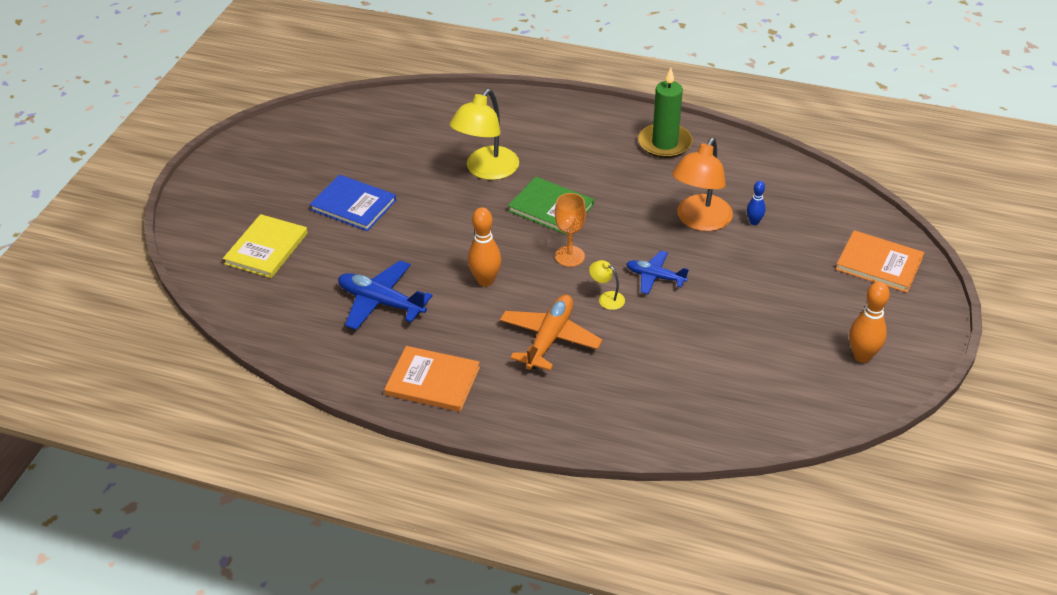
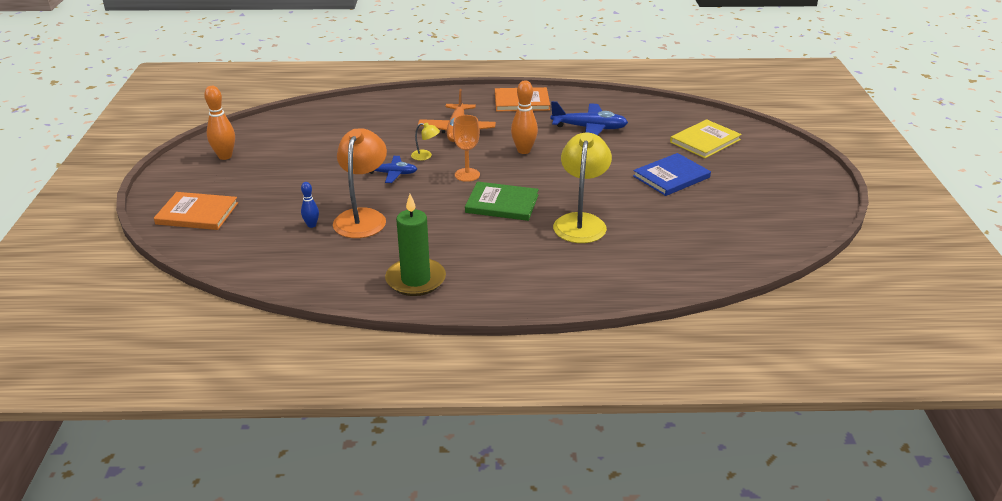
camera: 160 degrees right, 10 degrees down
(266, 248) = (705, 141): yellow book -> yellow book turned 45 degrees clockwise
(353, 205) = (671, 177): blue book -> blue book turned 45 degrees counterclockwise

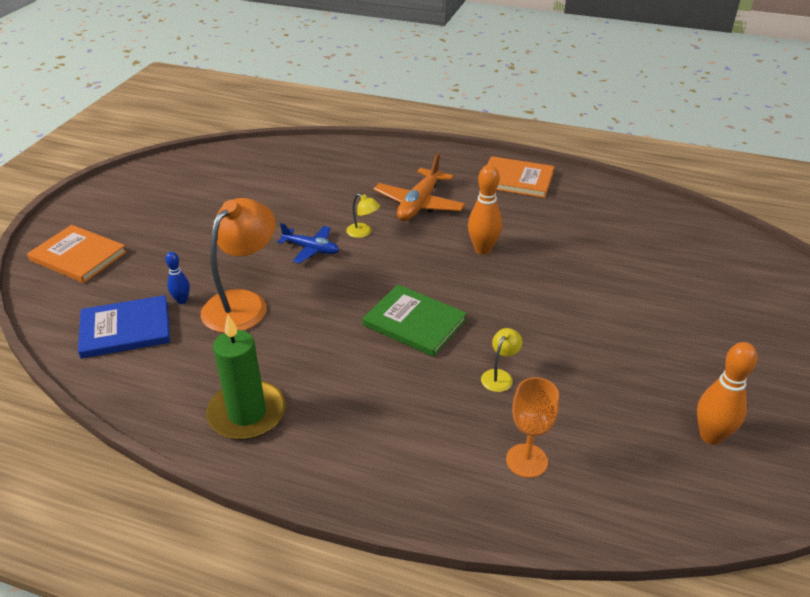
camera: 20 degrees right, 5 degrees up
(225, 156) = (154, 188): orange bowling pin -> orange bowling pin (711, 436)
(467, 175) = (396, 270): orange goblet -> orange goblet (526, 460)
(581, 222) = (499, 376): yellow lamp -> yellow lamp, size x0.44
(589, 128) = (582, 233): blue plane -> none
(671, 177) = (657, 332): blue book -> blue book (125, 329)
(705, 141) = (730, 285): yellow book -> none

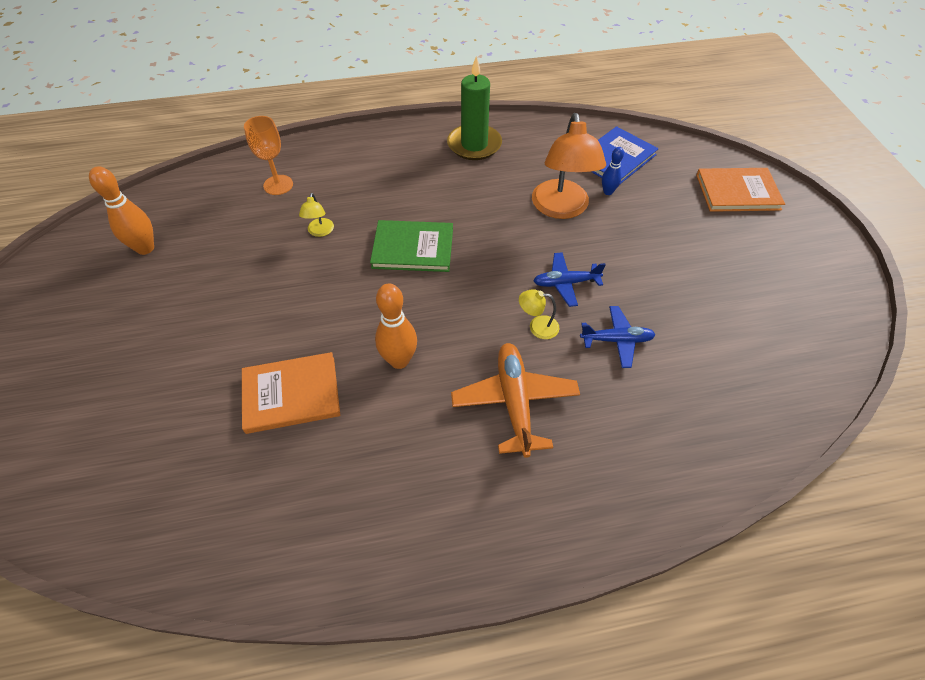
camera: 150 degrees right, 15 degrees up
(317, 208) = (616, 340): none -> blue plane
(516, 179) = (422, 526): orange book -> orange book (291, 394)

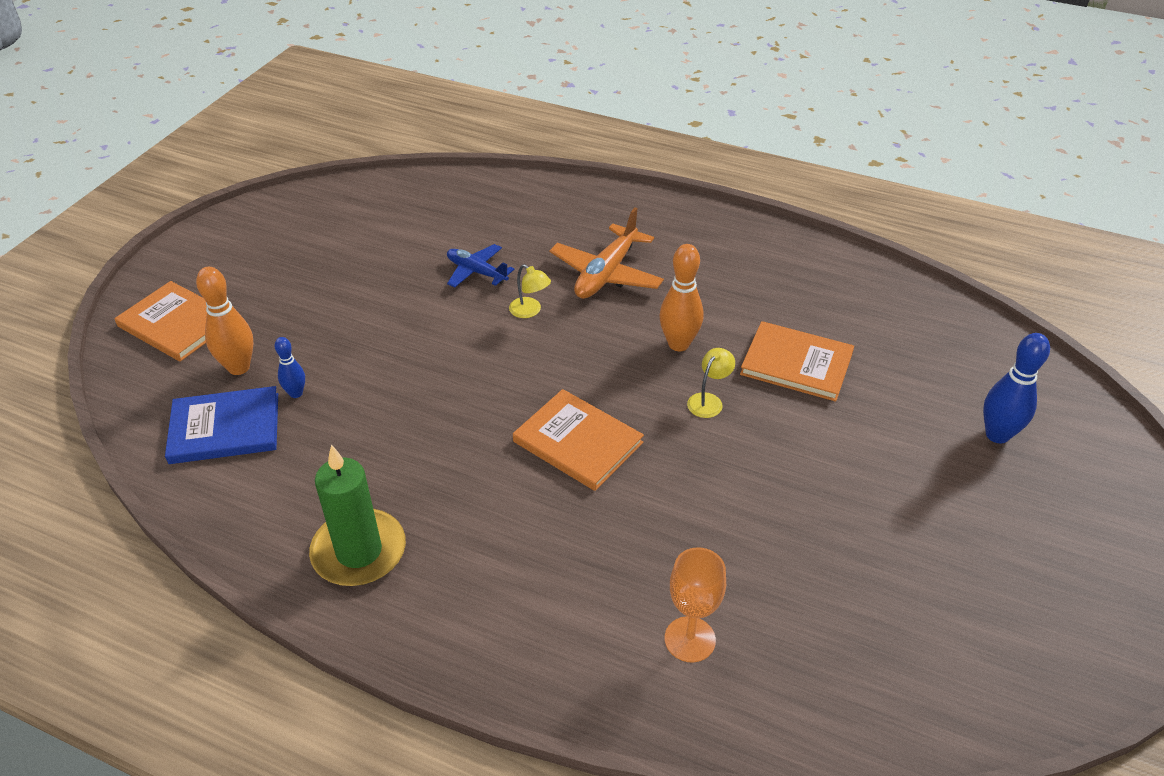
camera: 145 degrees left, 10 degrees down
(98, 412) = (997, 435): none -> blue bowling pin
(145, 248) = (926, 624): orange bowling pin -> orange bowling pin (239, 367)
(320, 232) = (673, 523): yellow lamp -> yellow lamp (708, 400)
(413, 248) = (577, 442): green book -> orange book
(561, 208) = (370, 401): orange lamp -> none
(565, 283) = (462, 331): blue plane -> none

